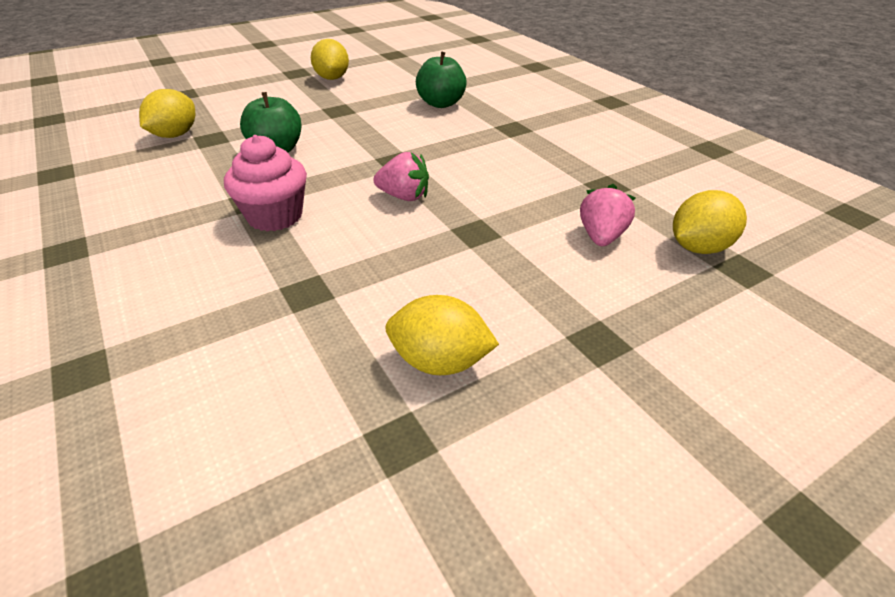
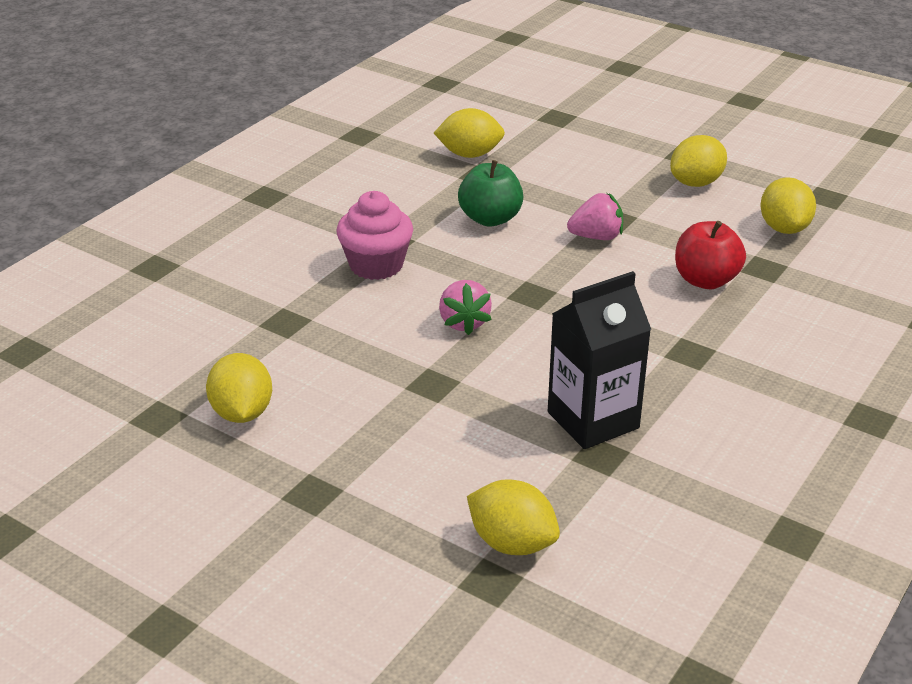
camera: 65 degrees right, 5 degrees down
(411, 71) = (784, 228): none -> yellow lemon
(441, 103) = (705, 280): green apple -> red apple
(566, 178) = (593, 420): none -> black carton
(601, 236) = (483, 468): pink strawberry -> pink strawberry (596, 237)

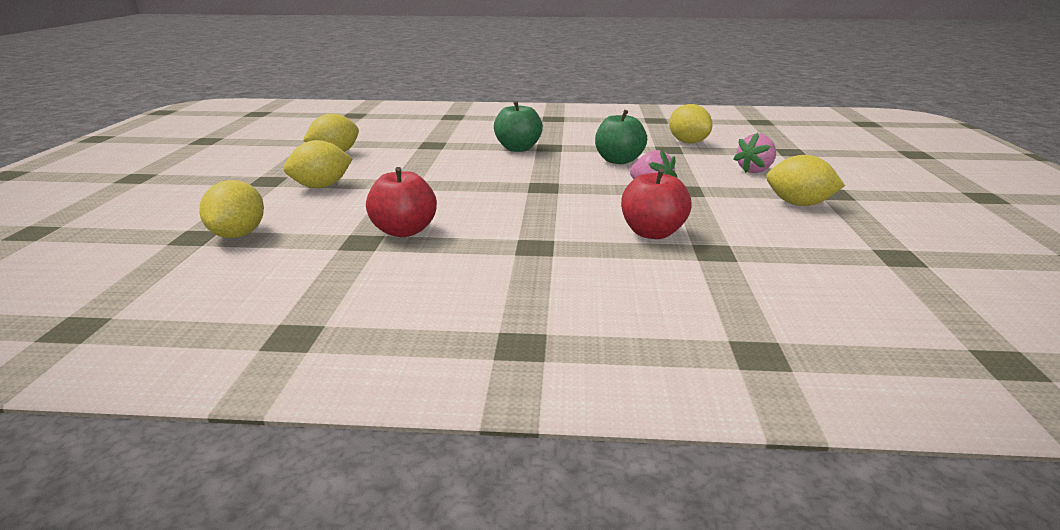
camera: 60 degrees right, 10 degrees down
(376, 265) = (518, 149): pink cupcake -> green apple
(463, 322) = (483, 177): pink strawberry -> pink strawberry (755, 170)
(593, 420) = (404, 231): black carton -> red apple
(784, 228) = (798, 248): yellow lemon -> yellow lemon (321, 186)

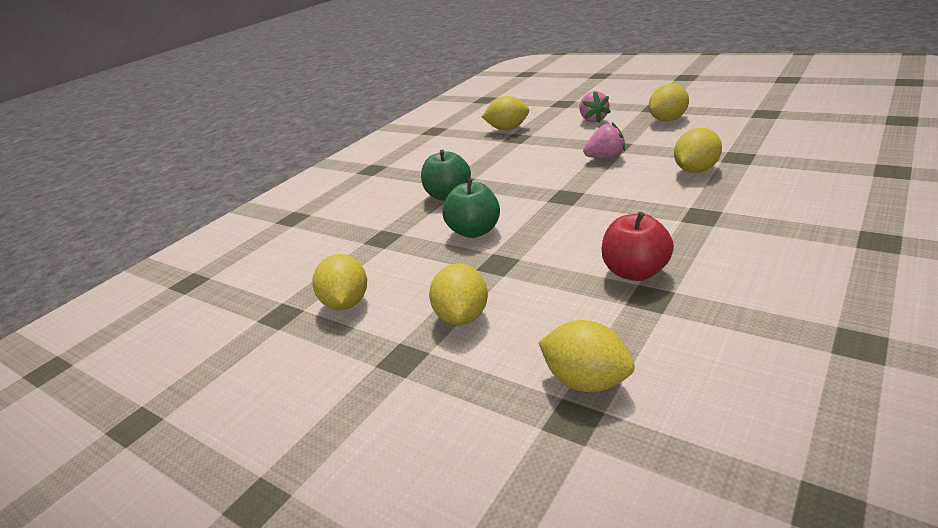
camera: 55 degrees left, 5 degrees up
(618, 161) = (527, 159): green apple -> green apple (475, 231)
(652, 233) = (696, 170): red apple -> yellow lemon

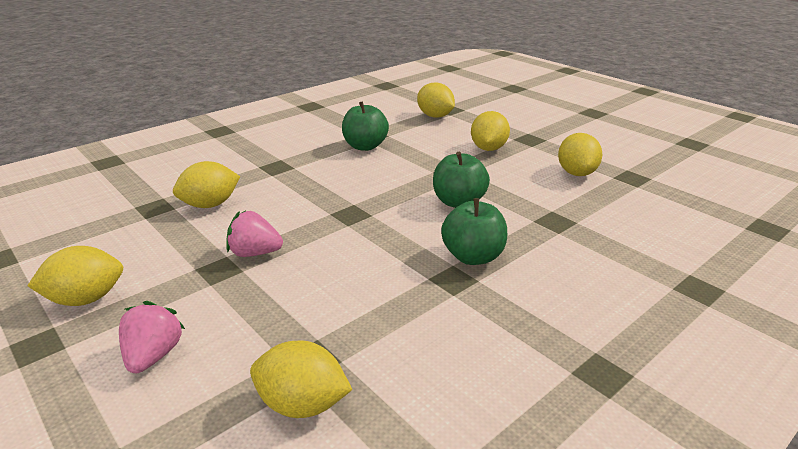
camera: 170 degrees left, 0 degrees up
(635, 272) = (365, 146): red apple -> green apple

